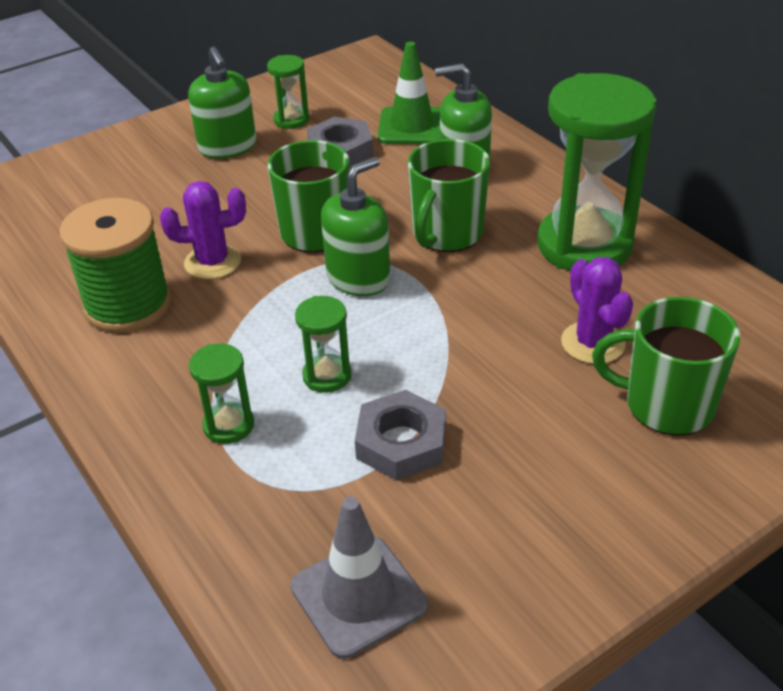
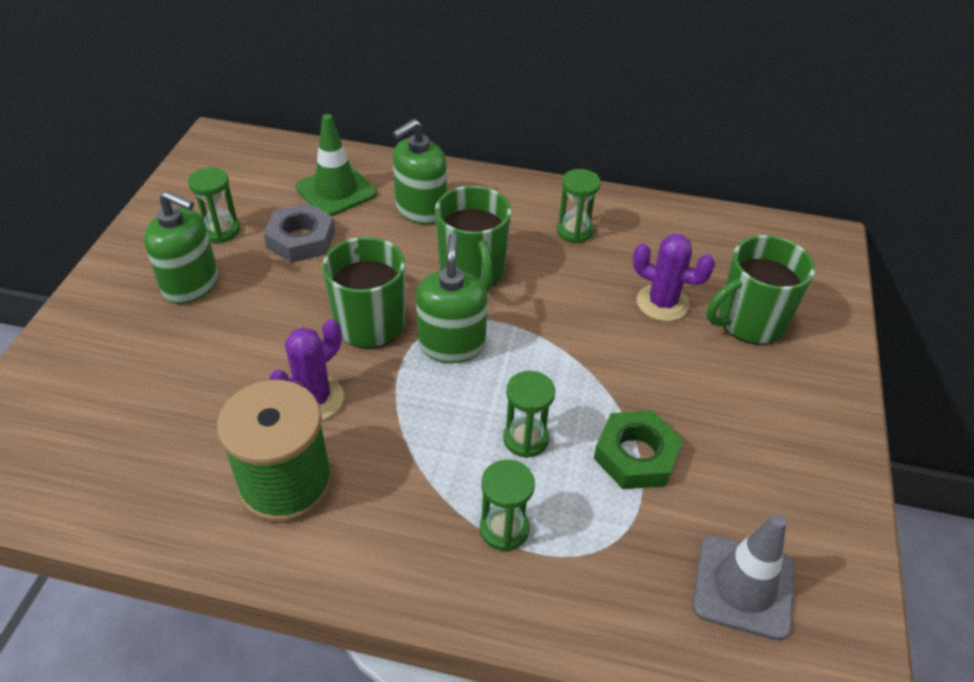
camera: 45 degrees left, 5 degrees up
(401, 442) = (636, 455): grey nut -> green nut
(584, 245) = (574, 231): green hourglass -> green hourglass, size x0.45

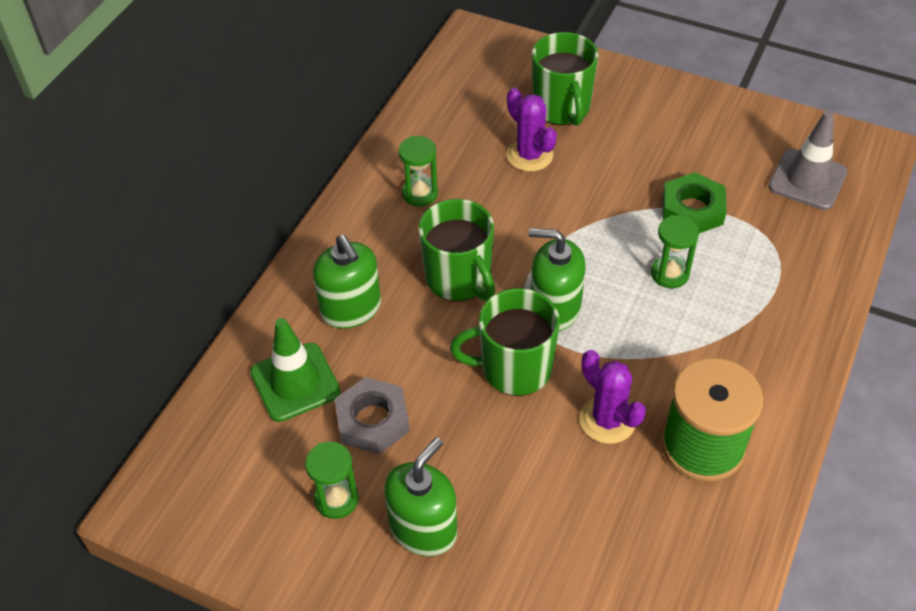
camera: 75 degrees left, 5 degrees up
(472, 271) = (459, 279): green mug -> green mug turned 60 degrees clockwise
(504, 529) = (756, 302): green hourglass -> none
(662, 303) = (529, 155): purple cactus -> purple cactus turned 75 degrees counterclockwise

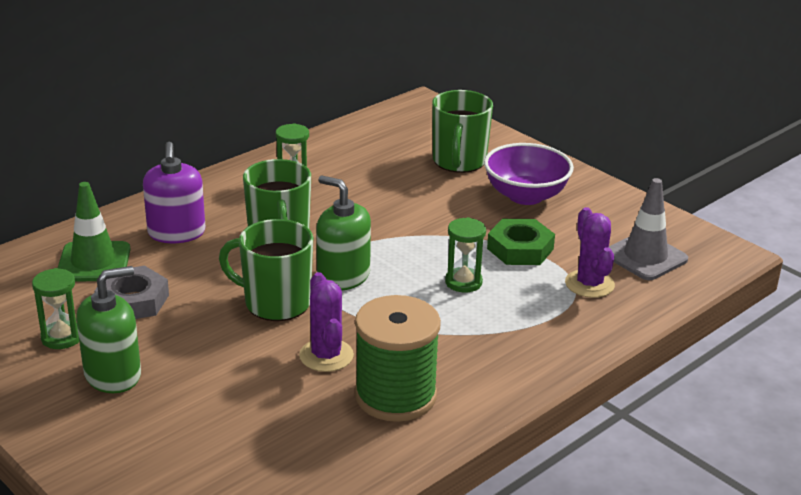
camera: 20 degrees right, 20 degrees down
(351, 309) = (176, 233): green soap dispenser -> purple soap dispenser
(529, 155) = (405, 182): purple cactus -> purple cactus (589, 284)
(653, 135) = (525, 196): none -> purple bowl

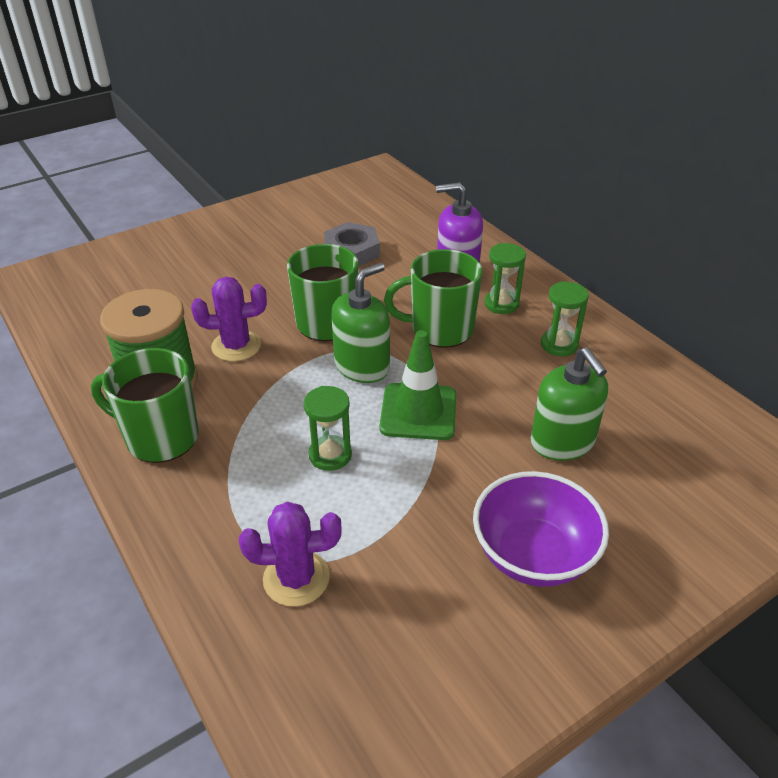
camera: 100 degrees right, 10 degrees up
(61, 337) = (311, 223): green hourglass -> green hourglass (501, 304)
(94, 262) = (413, 233): green traffic cone -> green traffic cone (418, 412)
(113, 375) = (255, 244): green soap dispenser -> green soap dispenser (562, 442)
(459, 161) = (629, 495): green mug -> green mug (160, 437)
(520, 249) = (393, 521): green nut -> none
(645, 257) = (349, 669): grey traffic cone -> none

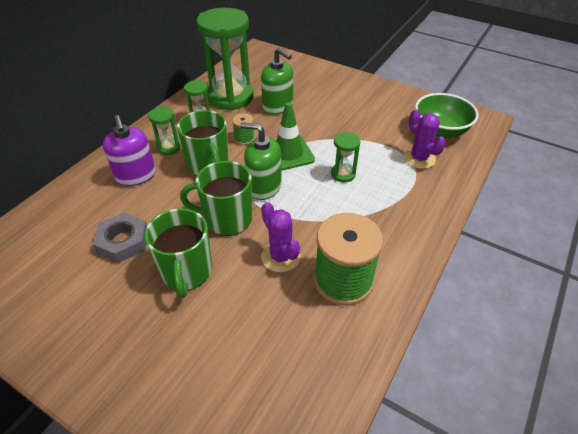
camera: 115 degrees left, 5 degrees up
(160, 437) = (387, 251): green mug -> green mug (187, 272)
(350, 670) = (440, 131): none -> green bowl
(484, 376) = (244, 138): none -> green spool
(533, 555) = (349, 102): purple bowl -> none
(562, 442) = (278, 106): green soap dispenser -> green soap dispenser turned 90 degrees clockwise
(617, 391) = (230, 97): none -> green hourglass

